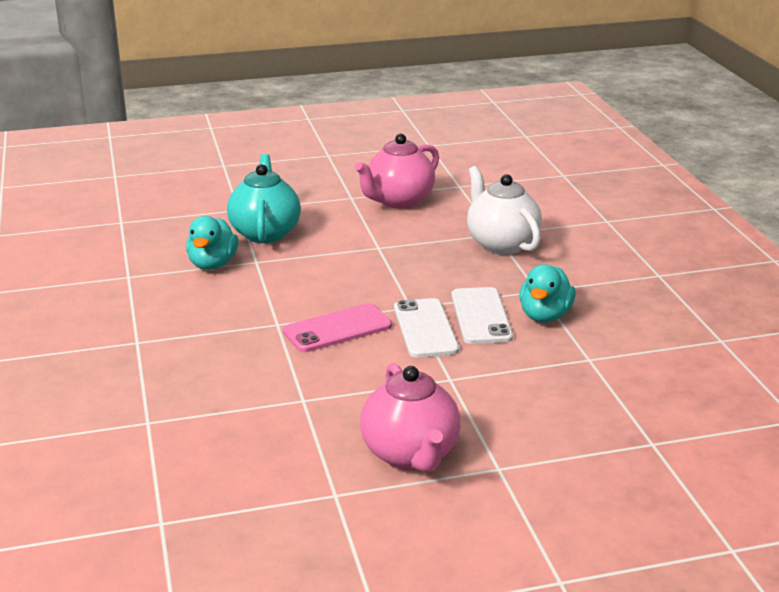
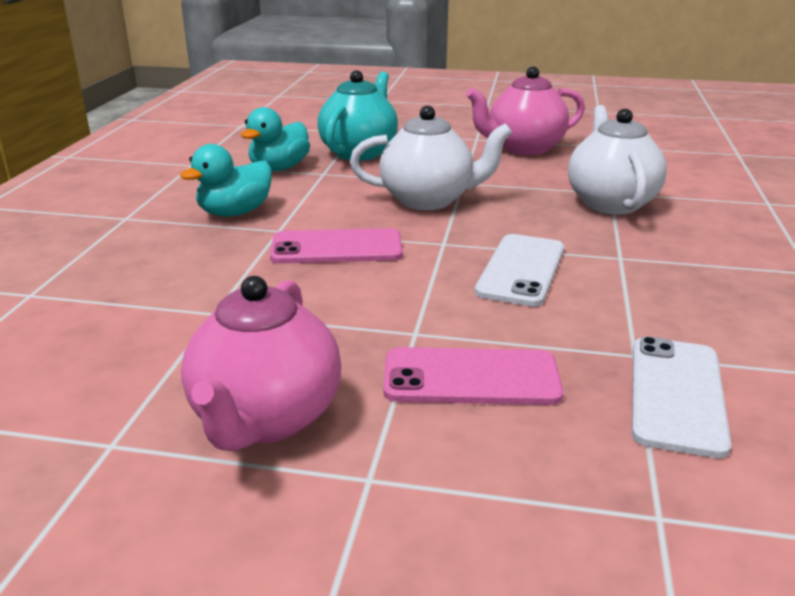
camera: 25 degrees right, 0 degrees up
(367, 270) = (428, 200): none -> white teapot
(425, 329) = (438, 269): white phone -> white phone (676, 394)
(507, 398) = (471, 378): none -> pink phone
(545, 316) = (608, 287): turquoise duck -> turquoise duck (235, 213)

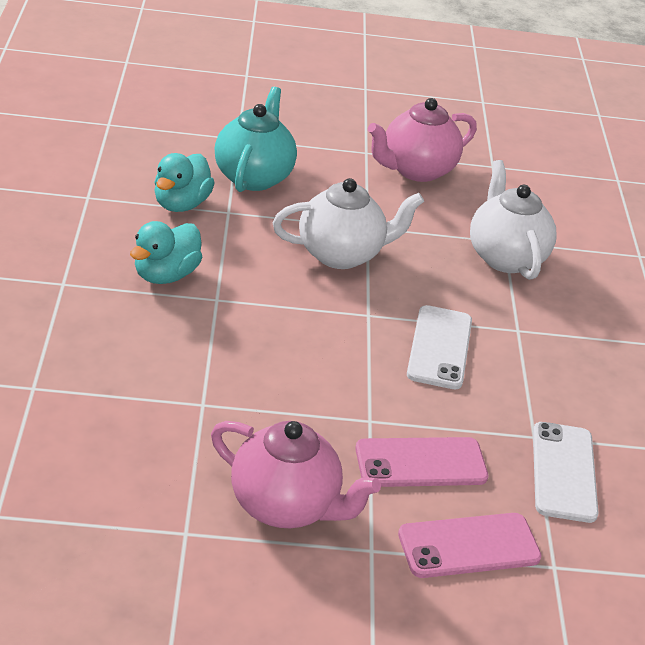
camera: 15 degrees left, 10 degrees up
(266, 418) = (285, 506): pink teapot -> pink teapot turned 60 degrees counterclockwise
(336, 248) = (277, 323): pink phone -> pink phone (469, 546)

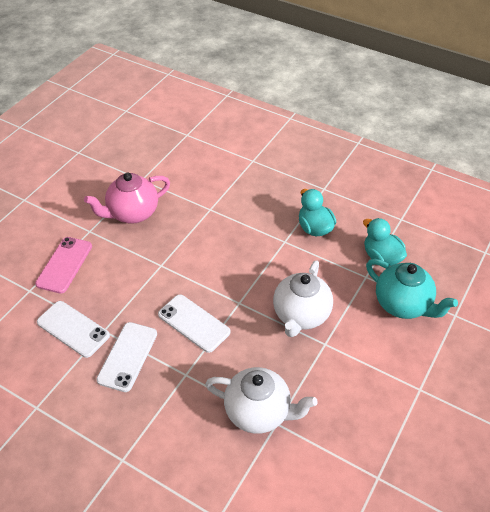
camera: 125 degrees right, 10 degrees up
(416, 170) = (386, 412): pink teapot -> none
(421, 463) = (121, 271): pink phone -> none
(546, 393) = (128, 356): none -> white phone

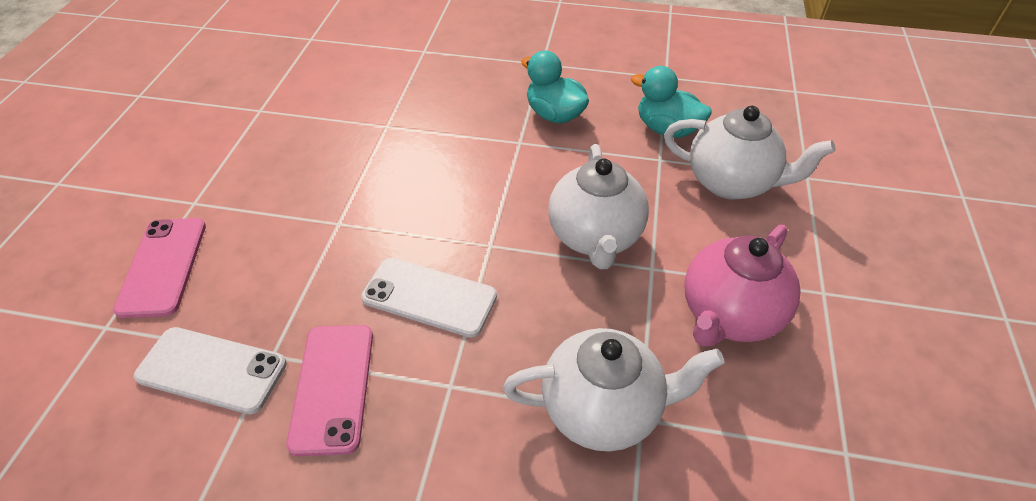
camera: 20 degrees left, 0 degrees up
(128, 356) = (333, 387): white phone -> pink phone
(132, 213) = (261, 160): pink teapot -> pink teapot (729, 315)
(403, 305) = (731, 183): turquoise teapot -> white teapot

